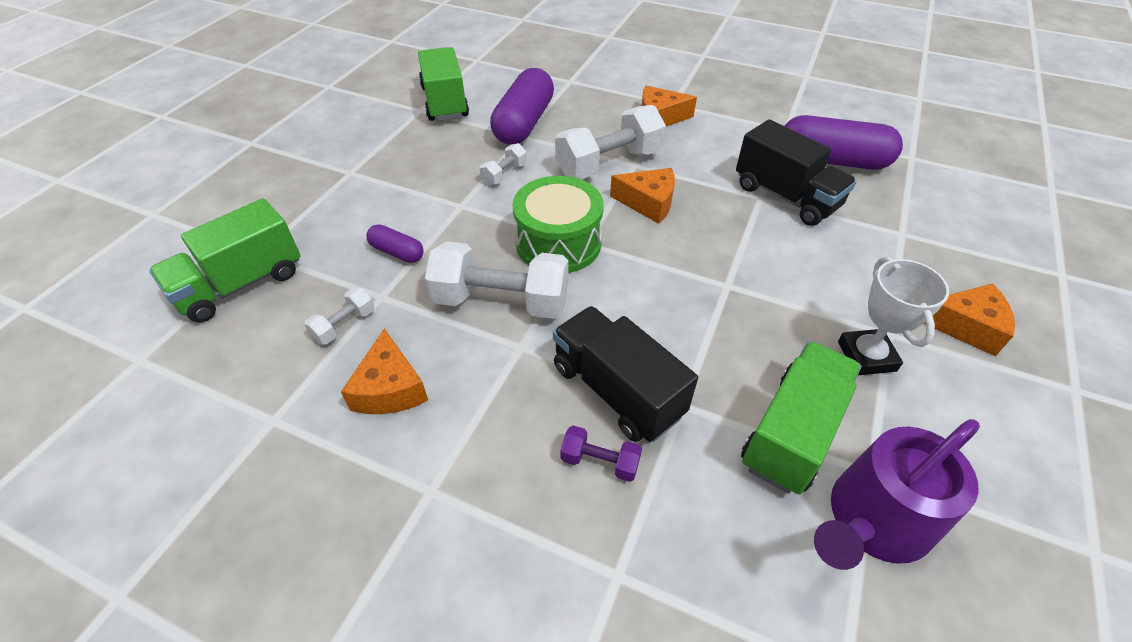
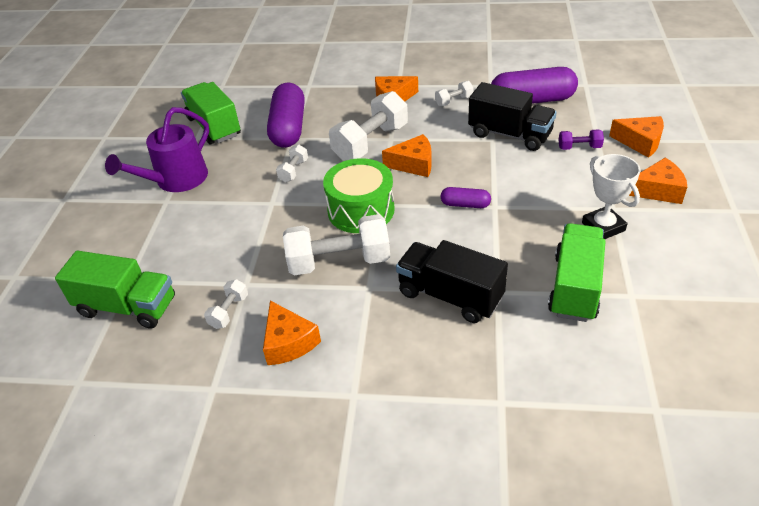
camera: 15 degrees left, 5 degrees down
(241, 284) = (127, 307): green truck -> green truck turned 105 degrees counterclockwise
(397, 252) = (240, 250): purple capsule -> purple capsule (465, 204)
(600, 462) = (459, 342): purple dumbbell -> purple dumbbell (579, 147)
(732, 138) = (454, 101): none -> white dumbbell
(873, 521) = (642, 322): purple watering can -> purple watering can (176, 180)
(962, 252) = (640, 142): none -> orange cheese

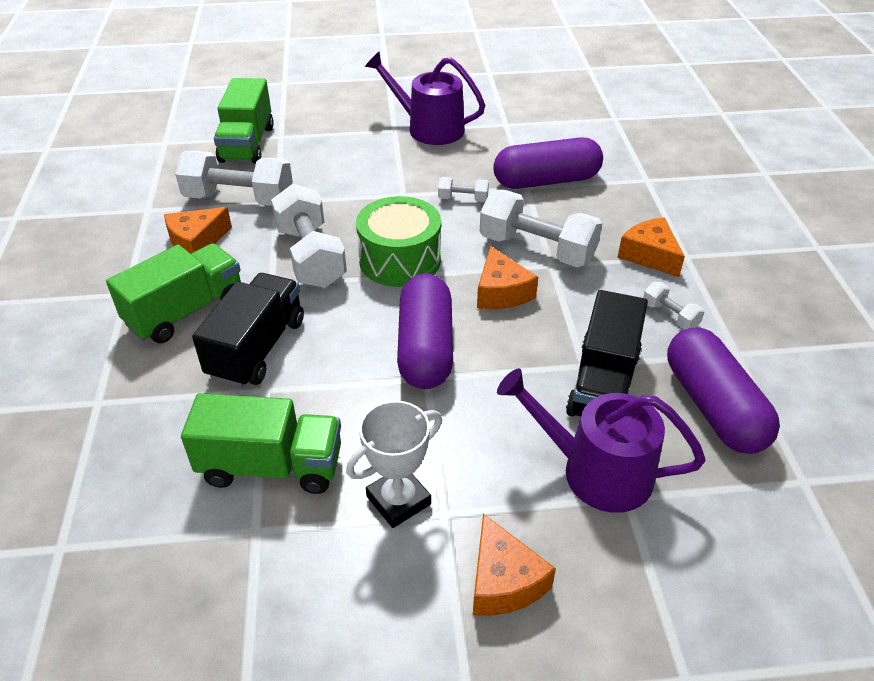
camera: 75 degrees right, 0 degrees up
(214, 127) = (530, 130): green truck -> green truck (186, 311)
(229, 311) = (239, 199): white dumbbell -> white dumbbell, size x2.12
(465, 204) = (425, 348): purple capsule -> purple capsule, size x2.05
(579, 147) = (596, 471): purple dumbbell -> purple watering can
(640, 142) = (641, 561): orange cheese -> none

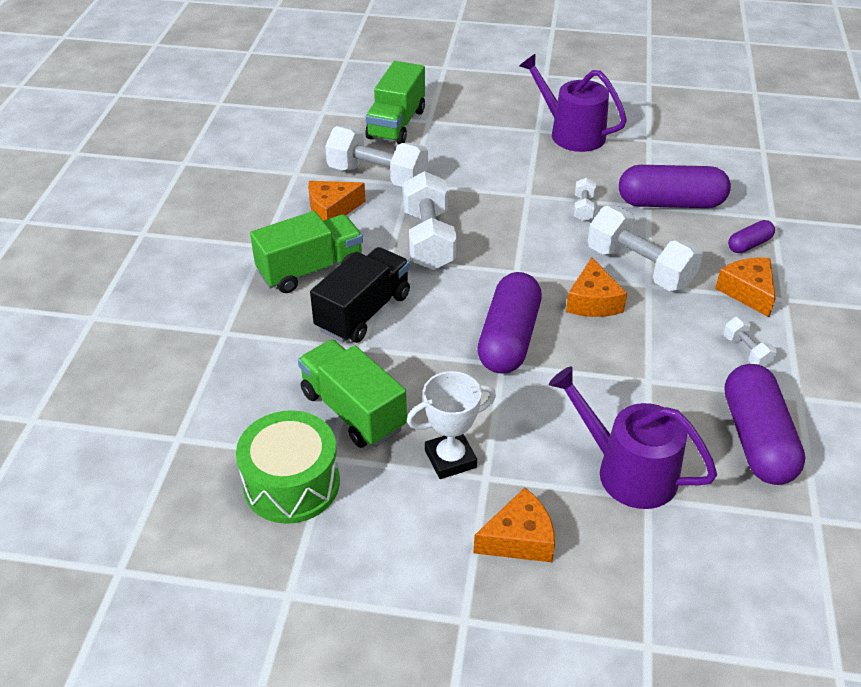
camera: 15 degrees right, 0 degrees up
(271, 466) = (353, 410): green truck -> green truck turned 150 degrees counterclockwise
(400, 260) = (508, 256): green drum -> green drum (291, 483)
(463, 199) = (583, 208): white dumbbell -> white dumbbell turned 75 degrees clockwise
(503, 581) = (519, 539): orange cheese -> orange cheese turned 105 degrees counterclockwise
(603, 384) = (660, 399): black truck -> none
(634, 209) = (749, 244): none -> purple capsule

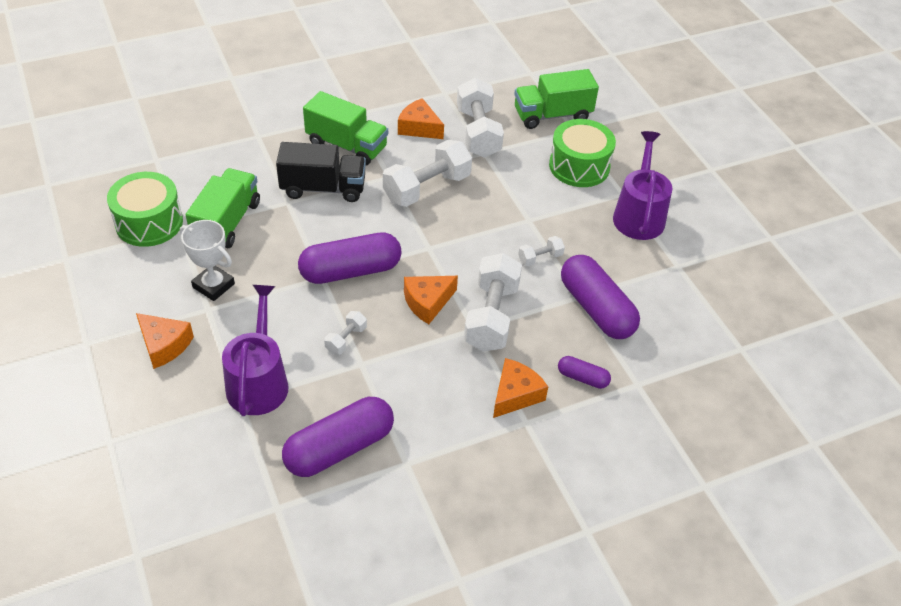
camera: 55 degrees right, 5 degrees up
(481, 138) = (579, 166): none -> green drum
(746, 351) = (437, 414): white dumbbell -> white dumbbell (346, 339)

